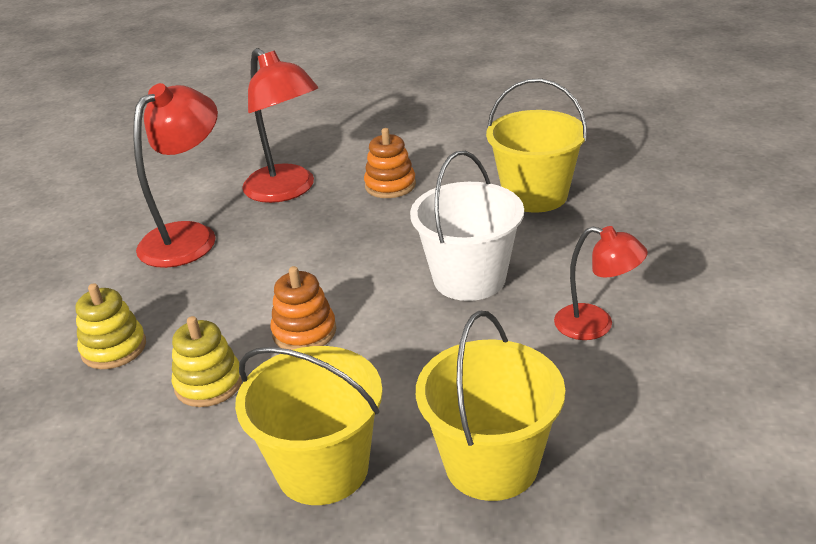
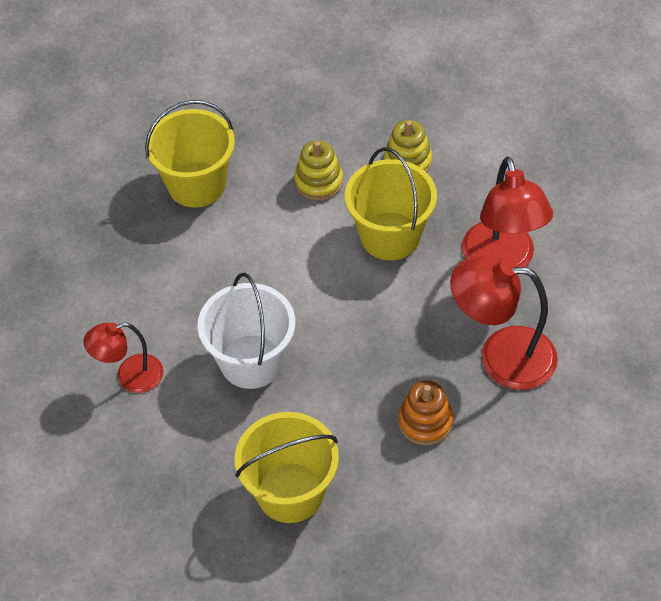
camera: 135 degrees right, 20 degrees up
(304, 332) = (309, 247): orange stacking toy -> none
(491, 464) = (113, 243): yellow bucket -> yellow bucket (390, 236)

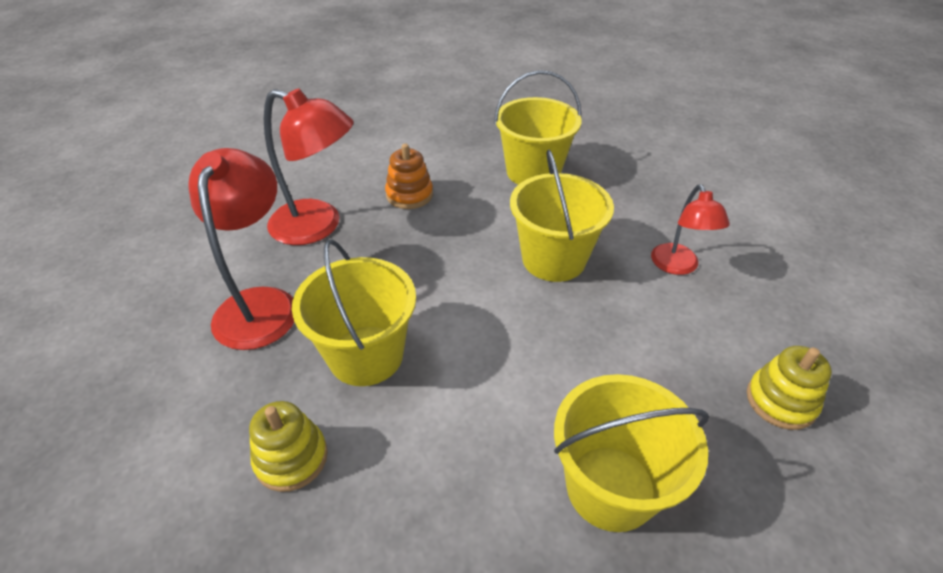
camera: 170 degrees left, 10 degrees down
(130, 376) = (678, 266): red lamp -> red lamp turned 90 degrees clockwise
(251, 361) = (553, 259): white bucket -> yellow bucket
(319, 182) = (429, 452): yellow stacking toy -> yellow stacking toy (780, 401)

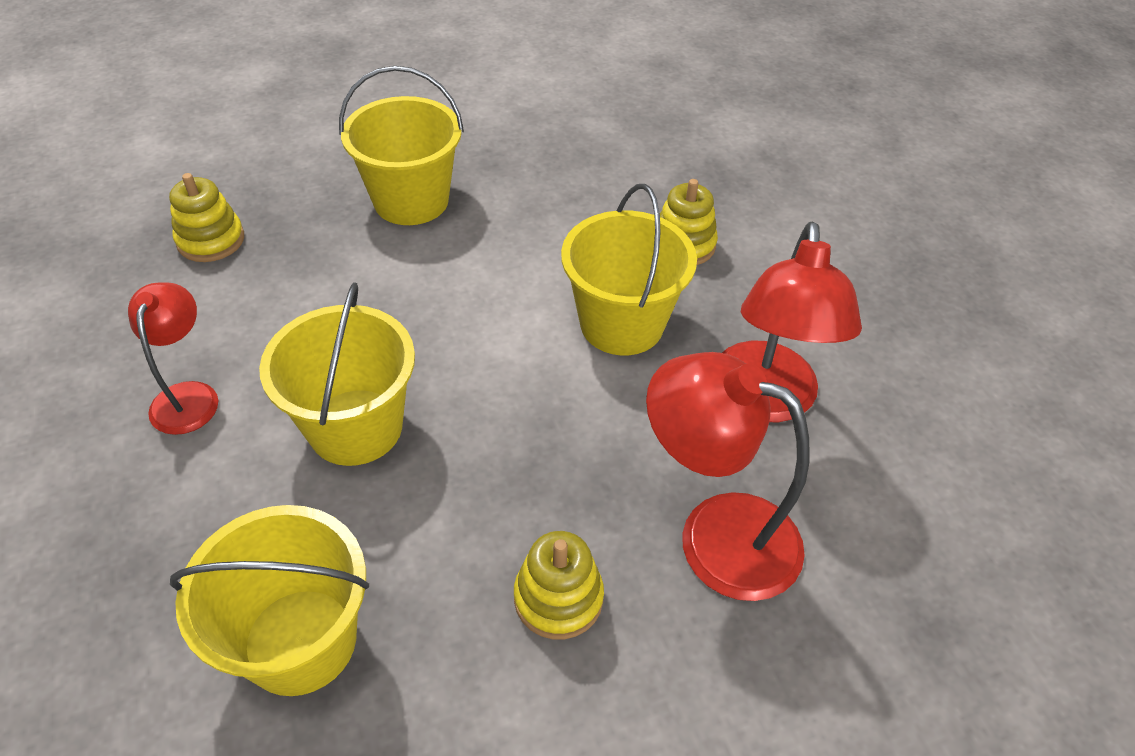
camera: 175 degrees left, 5 degrees up
(409, 195) = (558, 598): orange stacking toy -> yellow stacking toy

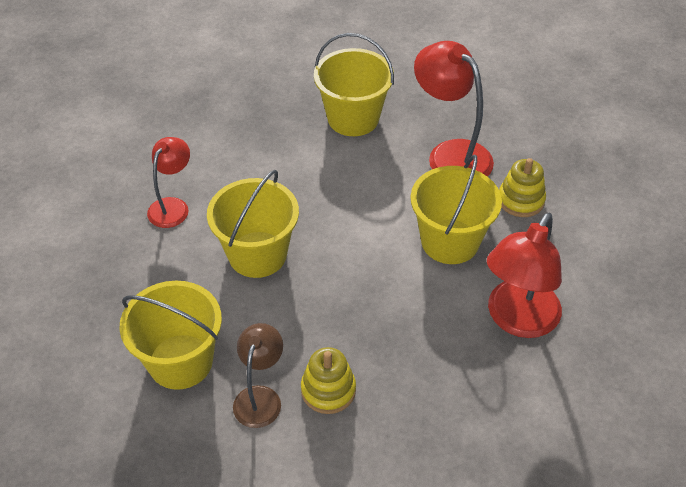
camera: 25 degrees right, 0 degrees up
(211, 240) = (220, 112): yellow stacking toy -> none
(458, 651) = (260, 397): none -> brown lamp
(715, 534) = (440, 389): red lamp -> red lamp (450, 154)

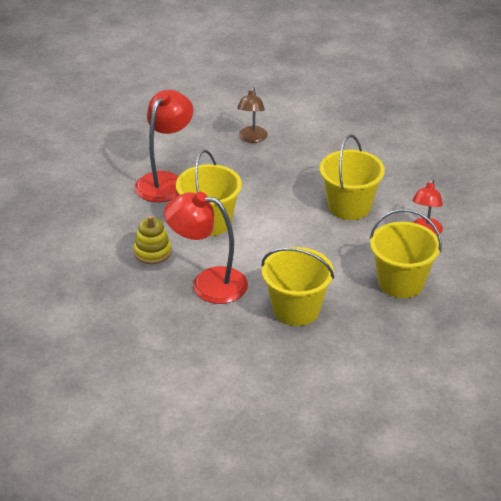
camera: 175 degrees right, 10 degrees down
(180, 361) = (379, 151): yellow bucket -> yellow bucket (401, 282)
(260, 397) = (325, 138): brown lamp -> brown lamp (252, 138)
(328, 390) = (285, 143): yellow stacking toy -> none
(450, 154) = (208, 283): red lamp -> red lamp turned 150 degrees clockwise

